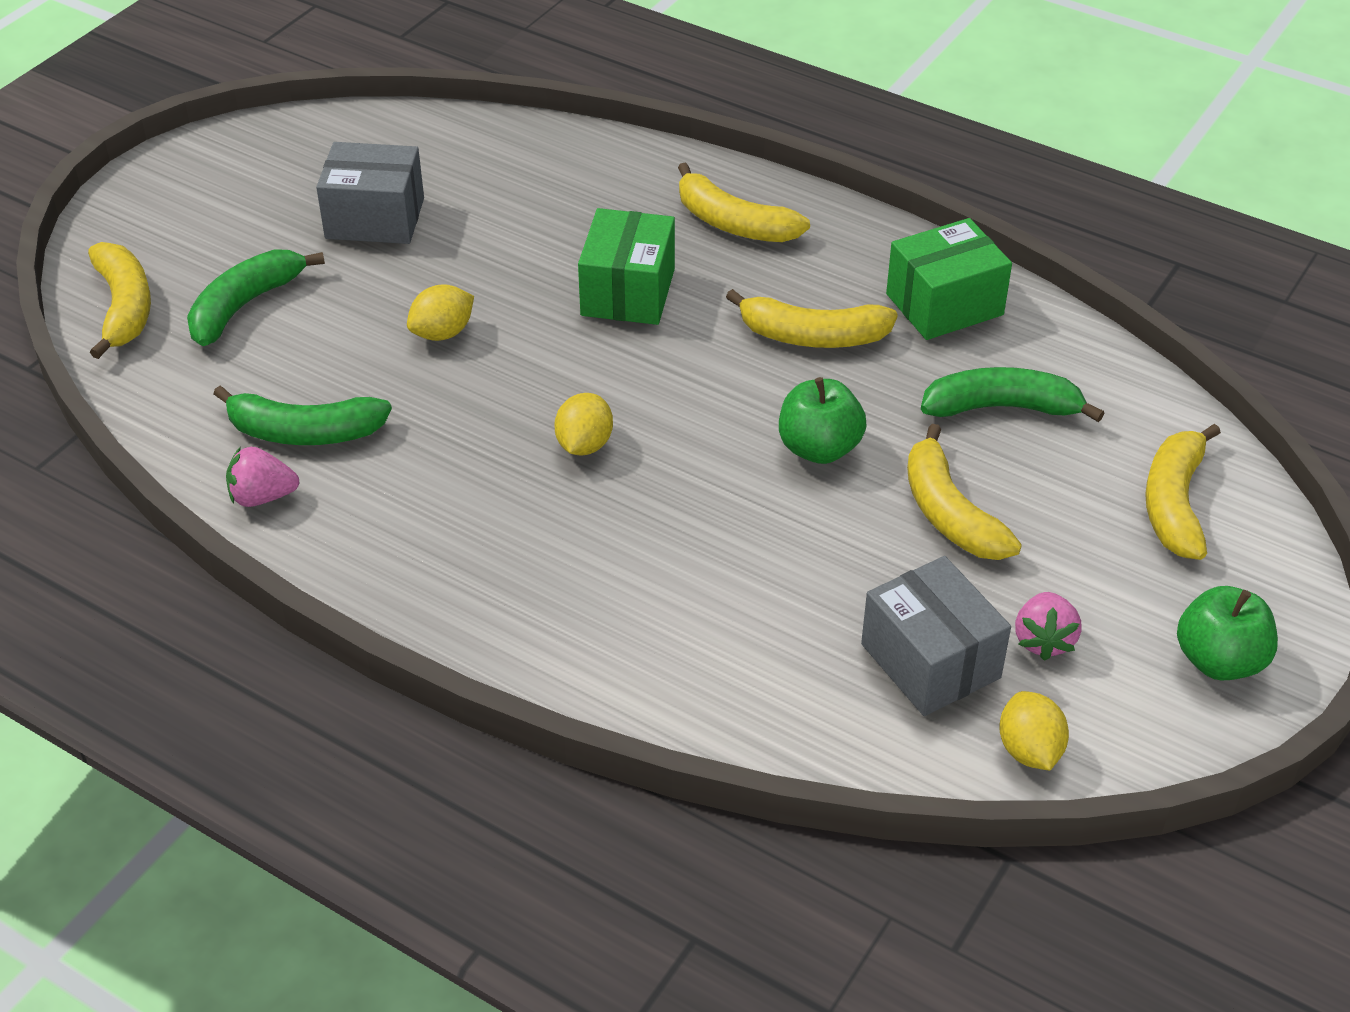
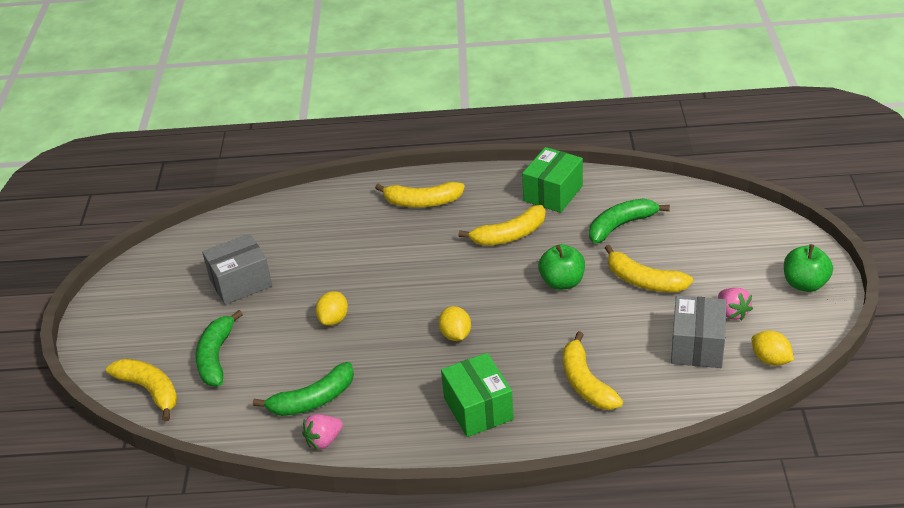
camera: 30 degrees left, 5 degrees down
(628, 292) = (404, 256): green box -> green box (478, 409)
(930, 661) = (697, 346): grey box -> grey box turned 75 degrees clockwise
(1174, 503) = (727, 230): yellow banana -> yellow banana (586, 382)

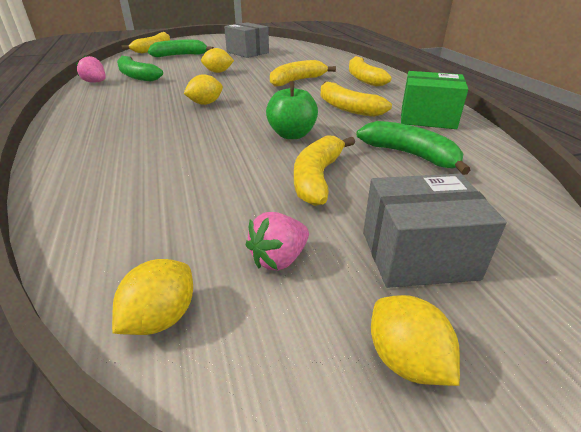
camera: 70 degrees right, 5 degrees down
(478, 409) = (111, 119): green box -> none
(586, 382) = (135, 160): yellow banana -> yellow banana (297, 81)
(697, 346) = (196, 230): grey box -> grey box (418, 255)
(805, 284) = (406, 360): green apple -> yellow lemon

